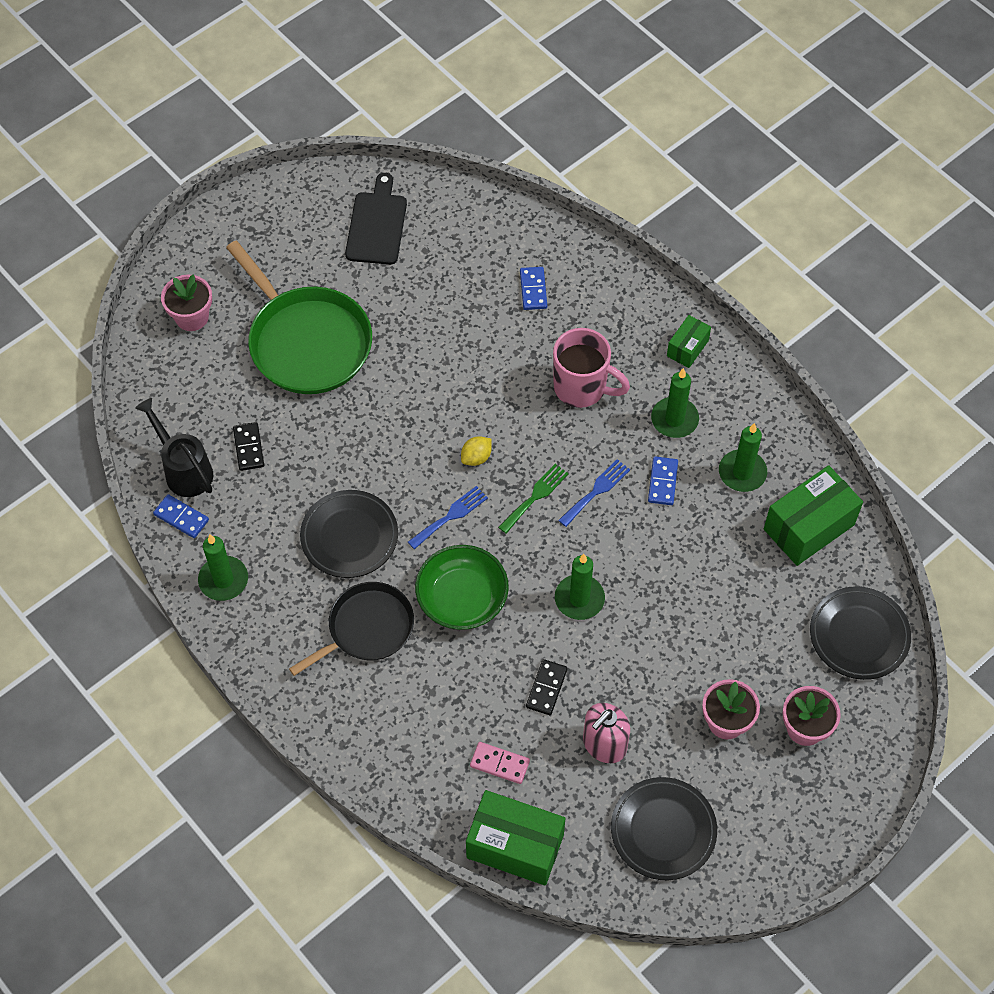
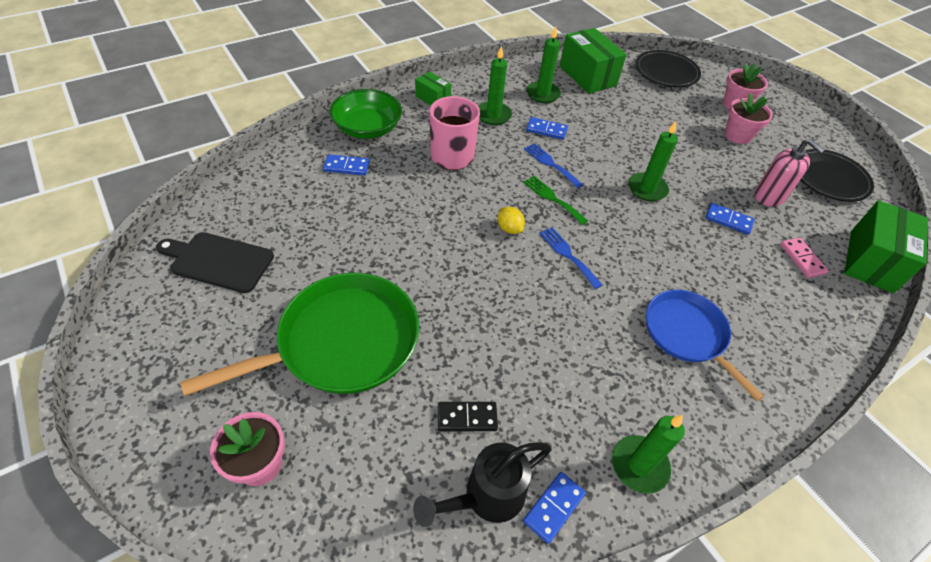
camera: 85 degrees left, 10 degrees down
(349, 537) = (586, 335): black plate -> none
(367, 628) = (687, 334): black pan -> blue pan
(462, 598) = (650, 259): green bowl -> green bowl (367, 128)
(499, 764) = (802, 259): pink domino -> pink domino turned 45 degrees counterclockwise
(546, 688) = (728, 220): black domino -> blue domino

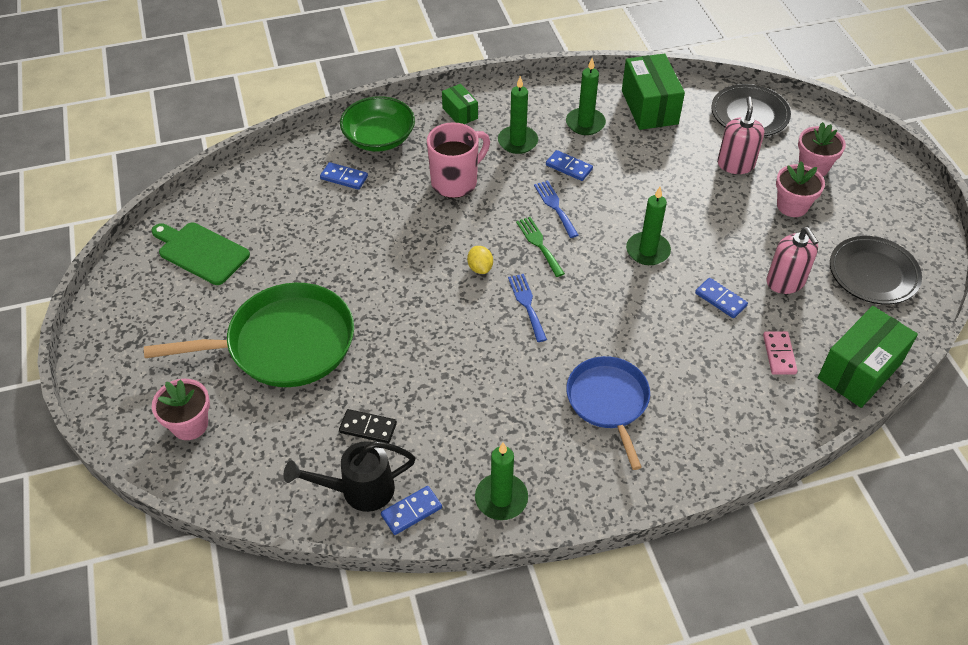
camera: 20 degrees right, 0 degrees up
(218, 261) = (201, 252): black cutting board -> green cutting board
(677, 110) = (735, 164): none -> pink soap dispenser

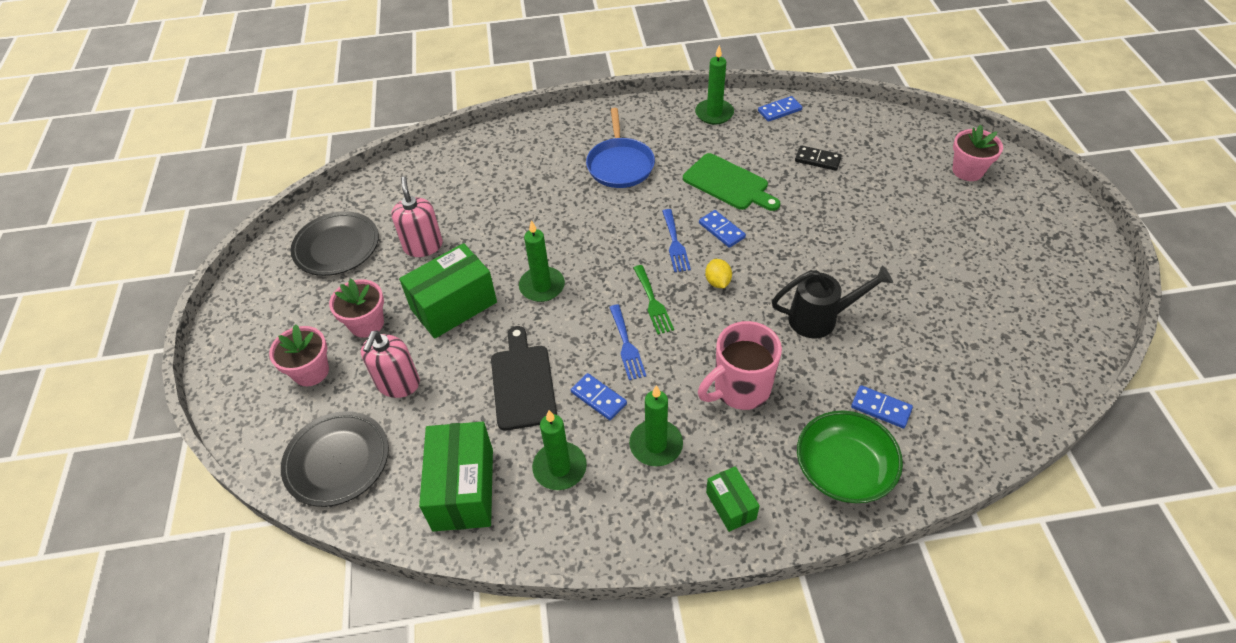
camera: 170 degrees left, 0 degrees up
(201, 252) = (1024, 323): green cutting board -> green cutting board (728, 184)
(284, 343) = (904, 226): green pan -> none
(359, 490) = (819, 124): black watering can -> black watering can (820, 318)
(633, 173) = (523, 383): none -> black cutting board
(720, 299) = (492, 235): blue domino -> blue domino (721, 230)
(779, 354) = (465, 188): pink domino -> none
(859, 371) = (407, 172): green box -> green box (454, 306)

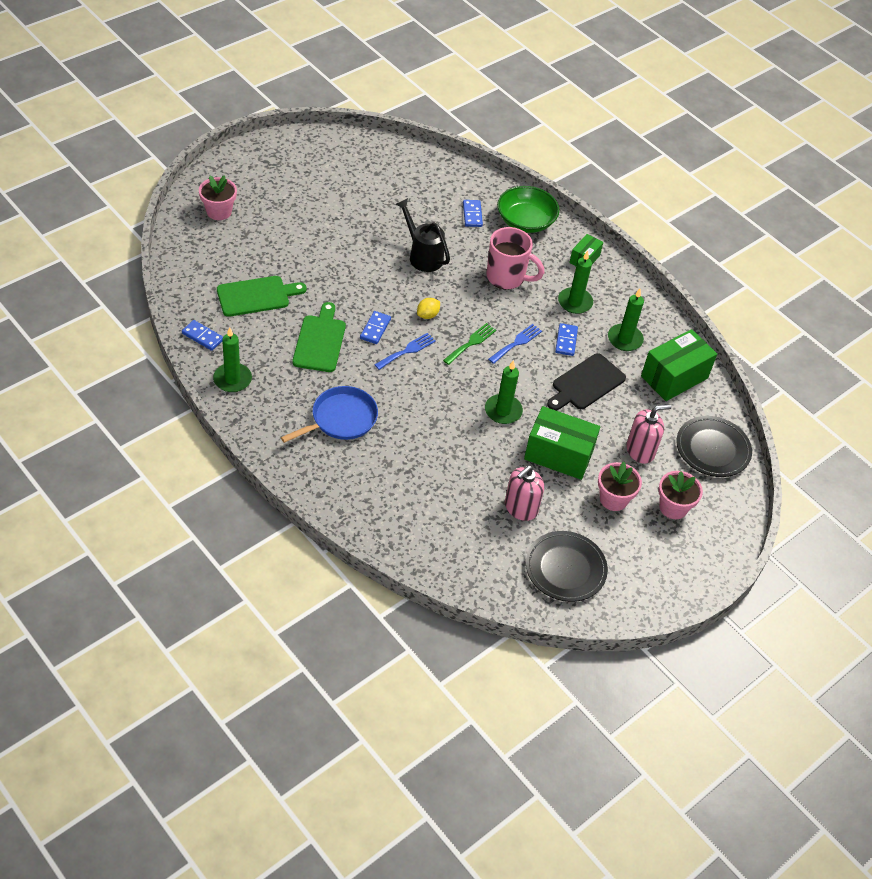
camera: 130 degrees left, 0 degrees up
(817, 160) = (256, 296): black domino -> green cutting board

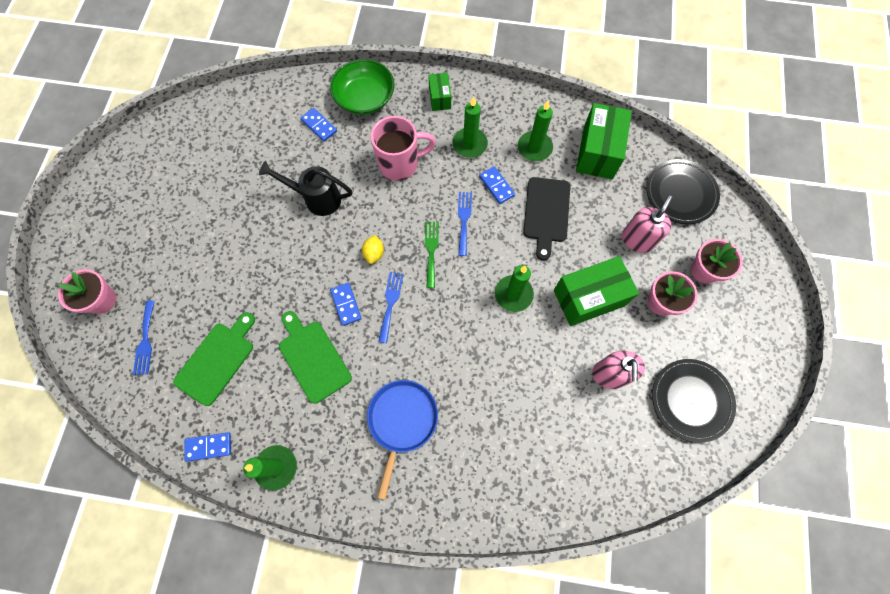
camera: 35 degrees left, 20 degrees up
(222, 252) = (145, 341): none -> blue fork

